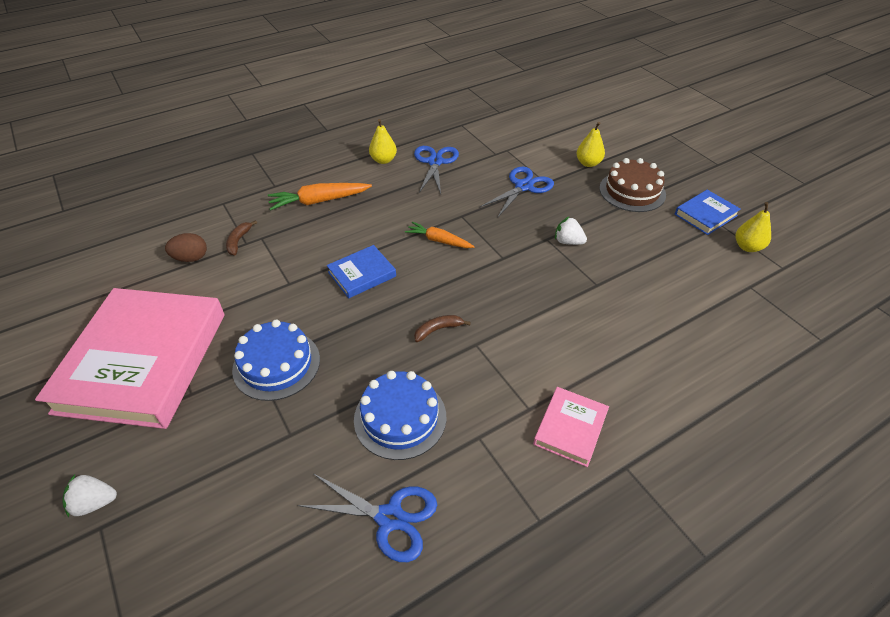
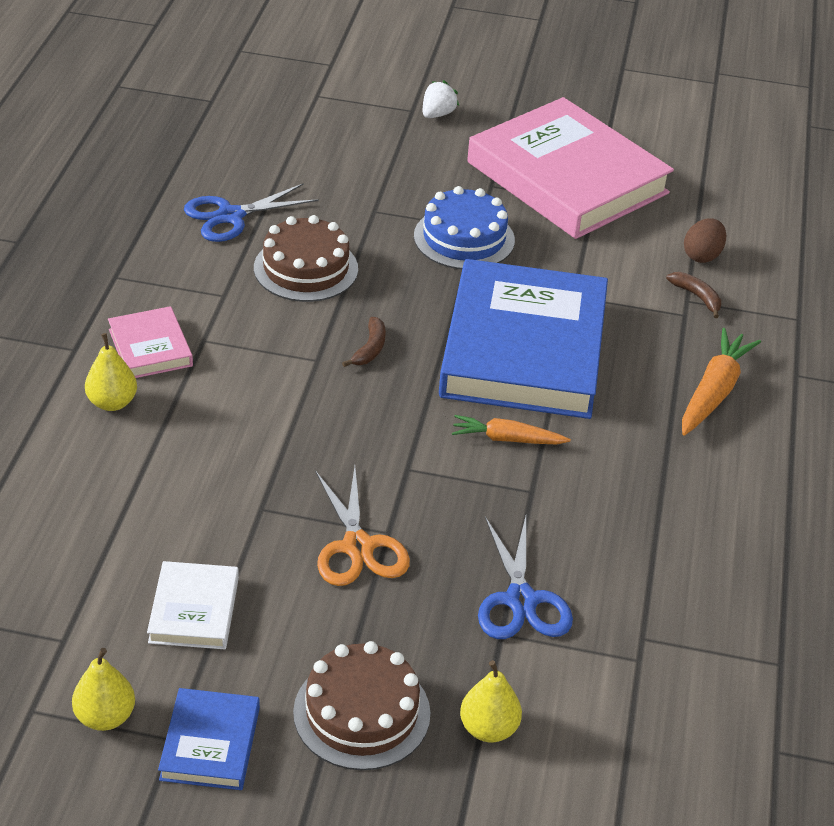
camera: 130 degrees right, 5 degrees down
(362, 274) = (523, 349): blue book -> blue book, size x2.30
(383, 160) = (757, 504): yellow pear -> yellow pear (112, 402)
(400, 418) = (306, 268): blue cake -> brown cake
(435, 162) = (693, 553): blue scissors -> none
(439, 240) = (507, 439): orange carrot -> orange carrot turned 150 degrees counterclockwise
(568, 242) = (357, 547): white strawberry -> orange scissors
(673, 262) = (194, 610): none -> white book

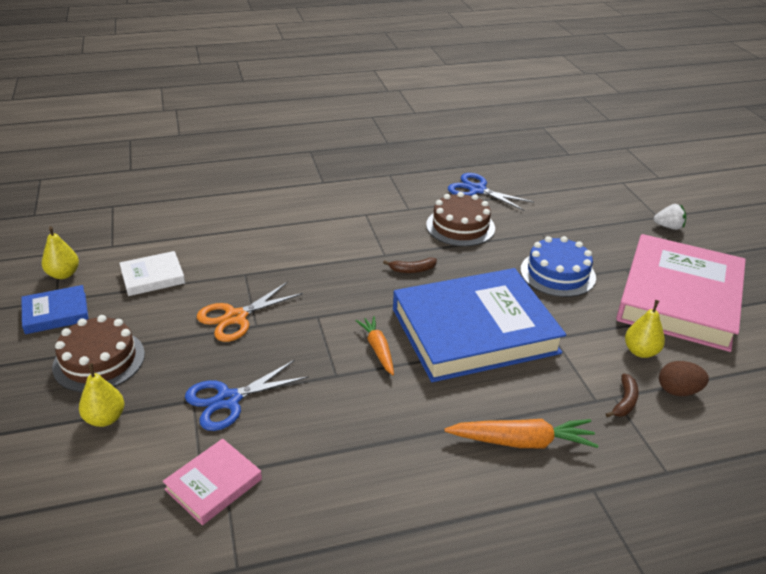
camera: 65 degrees right, 5 degrees down
(112, 402) = (292, 204): yellow pear -> yellow pear (640, 351)
(150, 347) = (344, 201): pink book -> pink book (213, 484)

